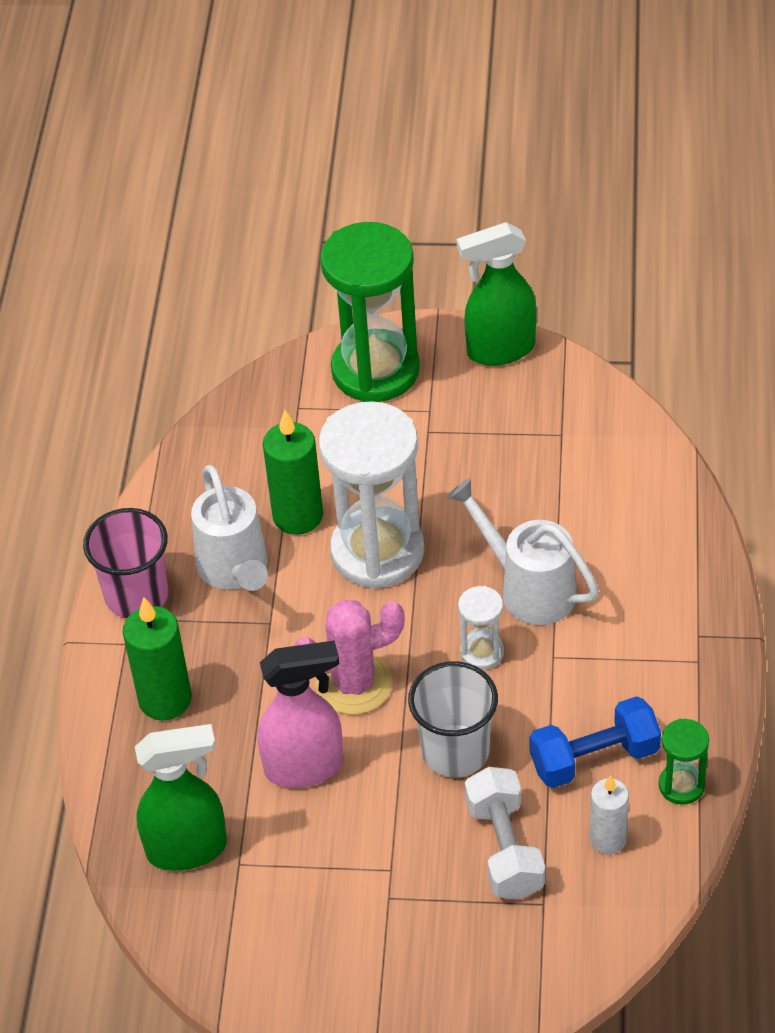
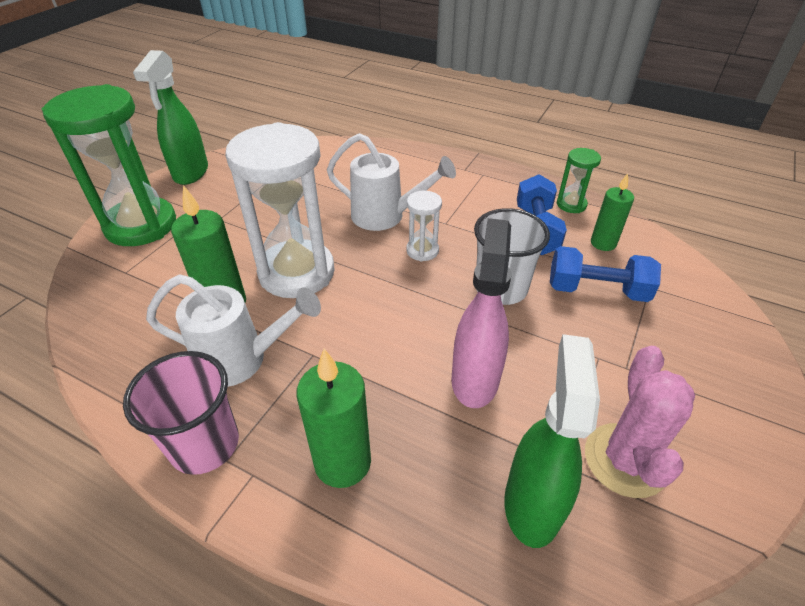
camera: 70 degrees left, 5 degrees down
(354, 684) = (408, 322): pink cactus -> pink cactus (625, 460)
(505, 848) = (596, 290): white dumbbell -> blue dumbbell
(529, 589) = (385, 216): white watering can -> white watering can turned 135 degrees counterclockwise
(608, 839) = (603, 243): white candle -> green candle

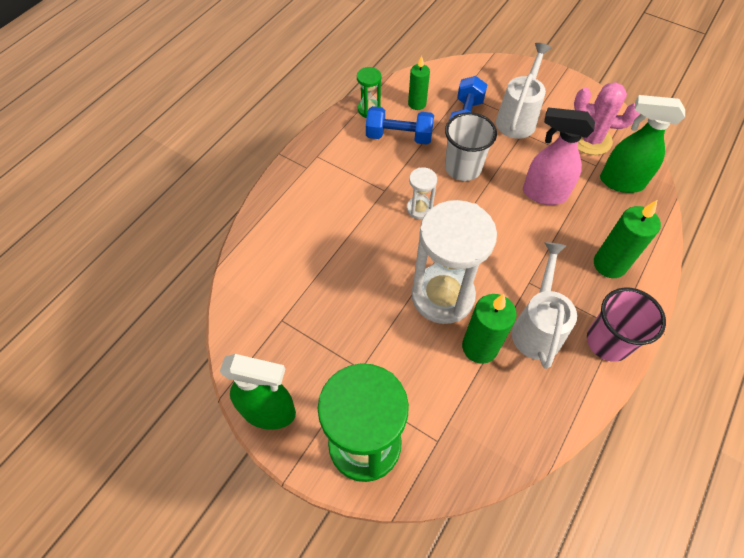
camera: 85 degrees left, 15 degrees up
(385, 216) = (371, 231): white watering can -> white watering can (517, 118)

